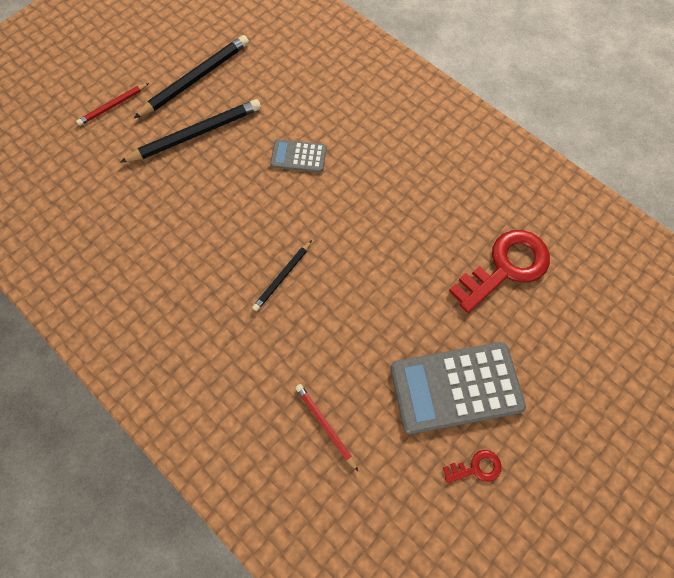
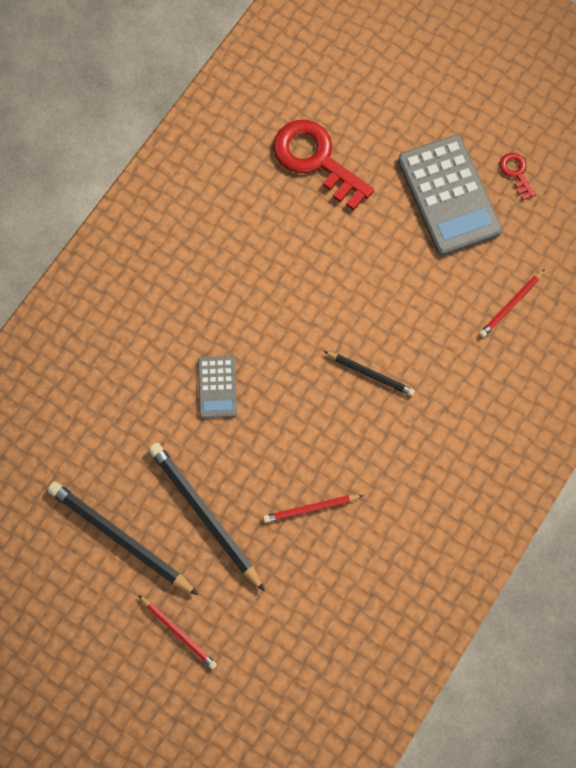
camera: 100 degrees left, 5 degrees up
(176, 209) = (311, 508): none -> red pencil

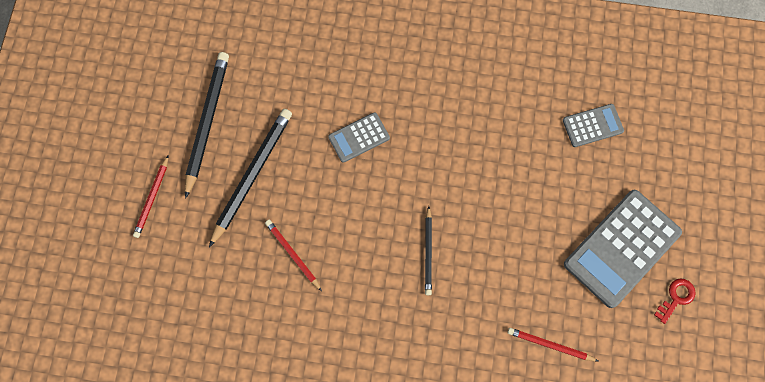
camera: 65 degrees right, 0 degrees up
(316, 160) = (592, 125): red key -> grey calculator

